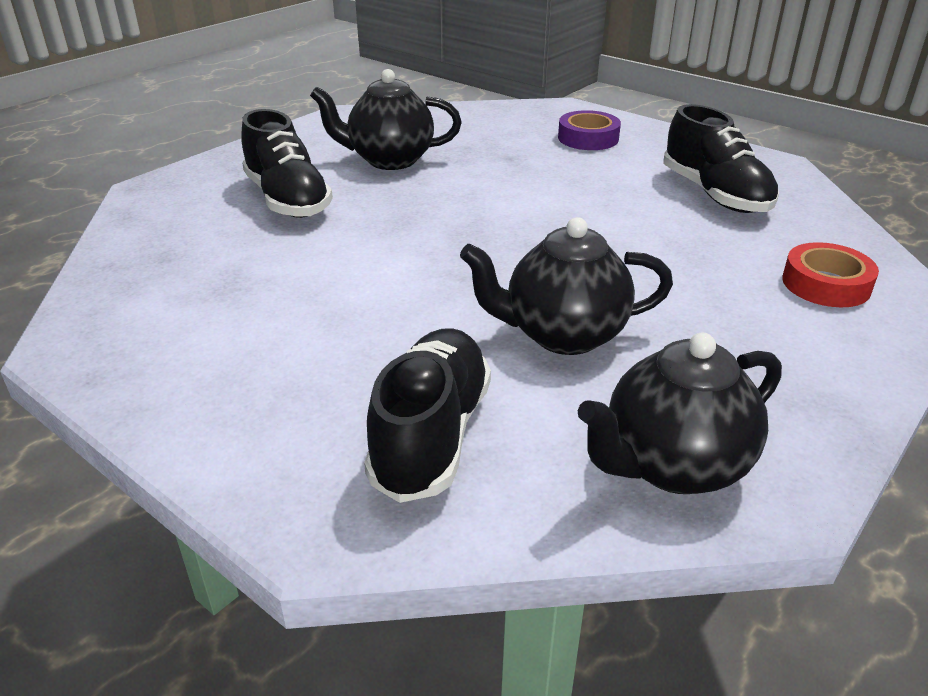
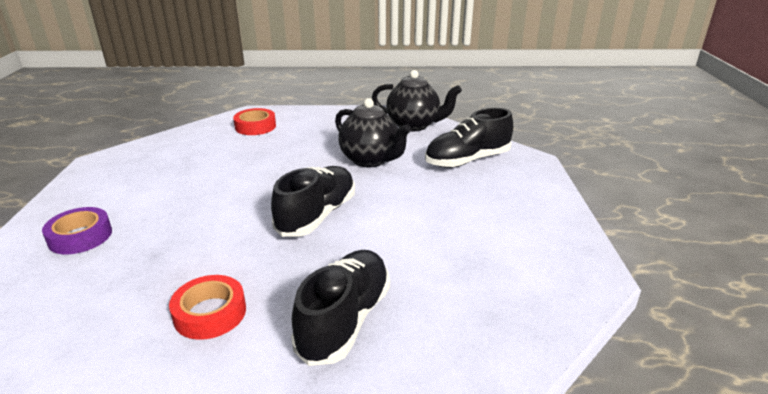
camera: 130 degrees left, 5 degrees down
(389, 160) = (210, 313): black teapot -> red tape
(715, 194) = (168, 166): black shoe -> black shoe (317, 215)

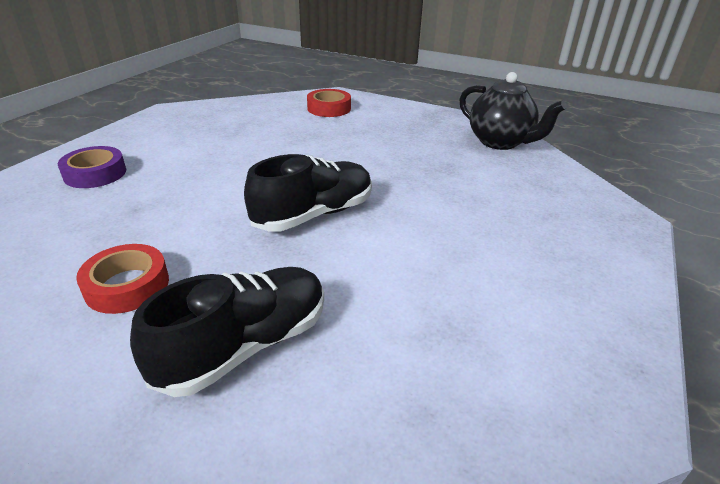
camera: 25 degrees right, 5 degrees up
(370, 160) = (420, 169): black teapot -> none
(467, 160) = (538, 198): black shoe -> none

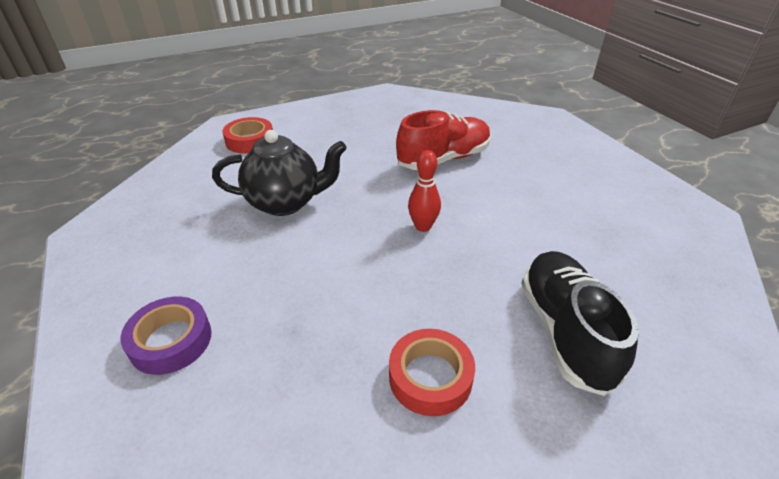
camera: 50 degrees left, 5 degrees up
(314, 214) = (423, 226): black shoe -> red bowling pin
(433, 188) = (444, 159): none -> red shoe
(500, 142) = (415, 104): black teapot -> black teapot (285, 203)

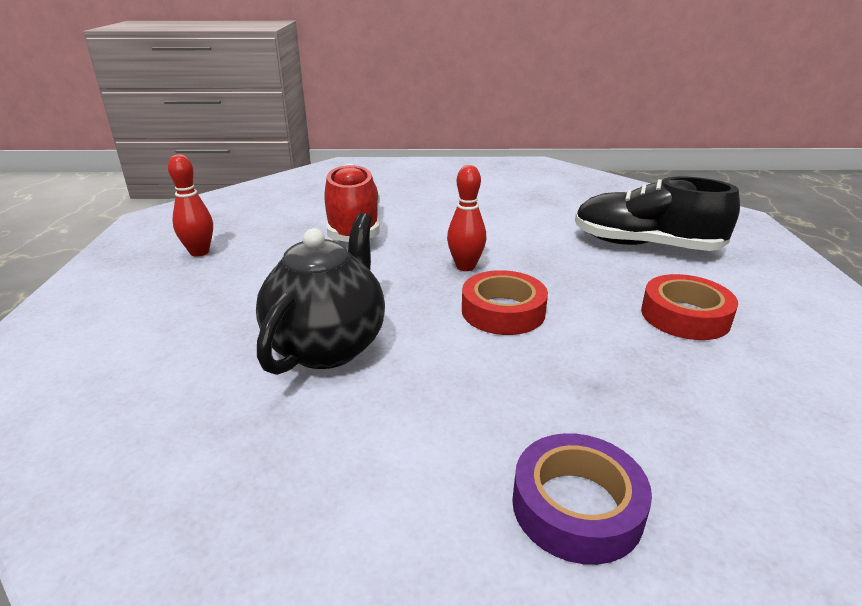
camera: 65 degrees left, 10 degrees down
(250, 141) = (102, 351): red tape -> red tape (503, 311)
(360, 123) = (199, 252): none -> red bowling pin

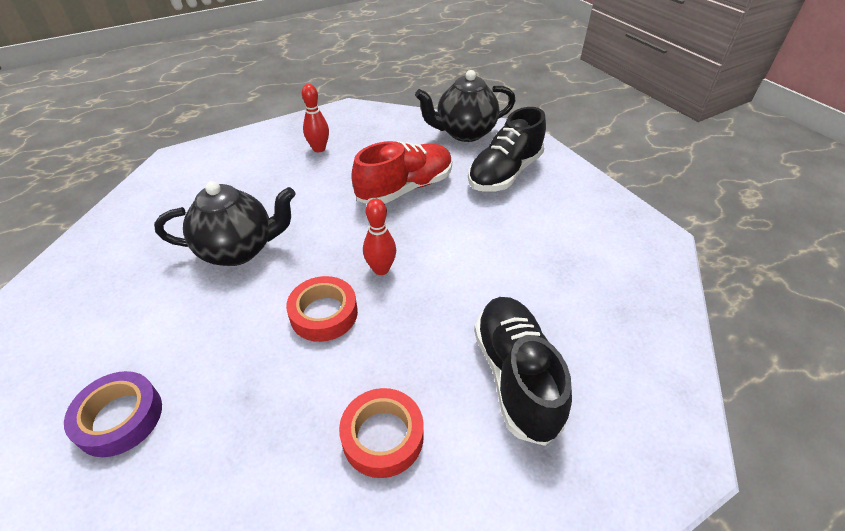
camera: 60 degrees right, 15 degrees up
(308, 181) = (464, 133): none -> black teapot
(396, 184) = (504, 173): none -> black shoe

